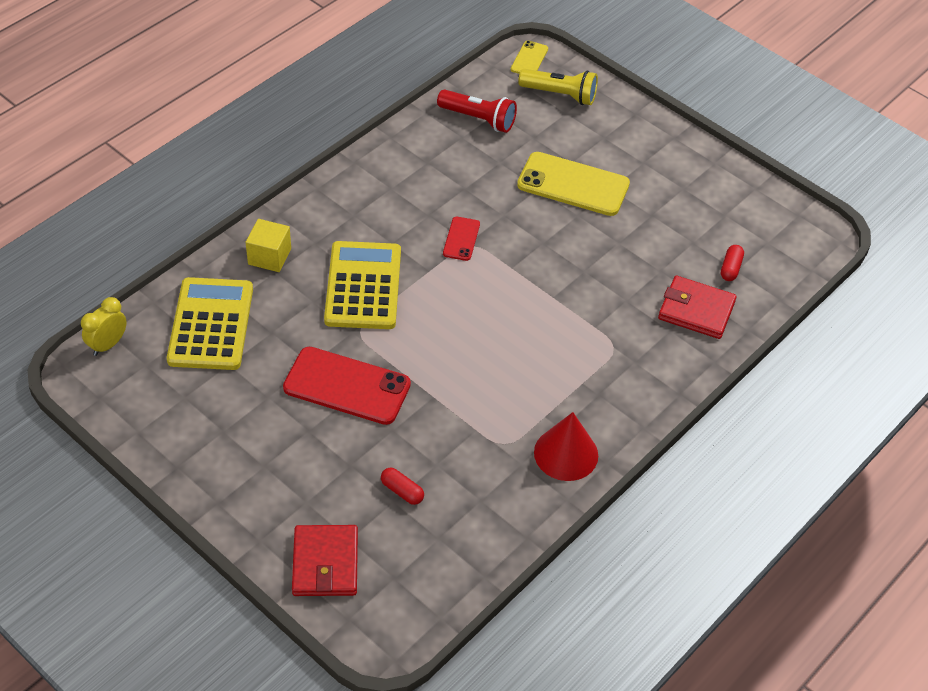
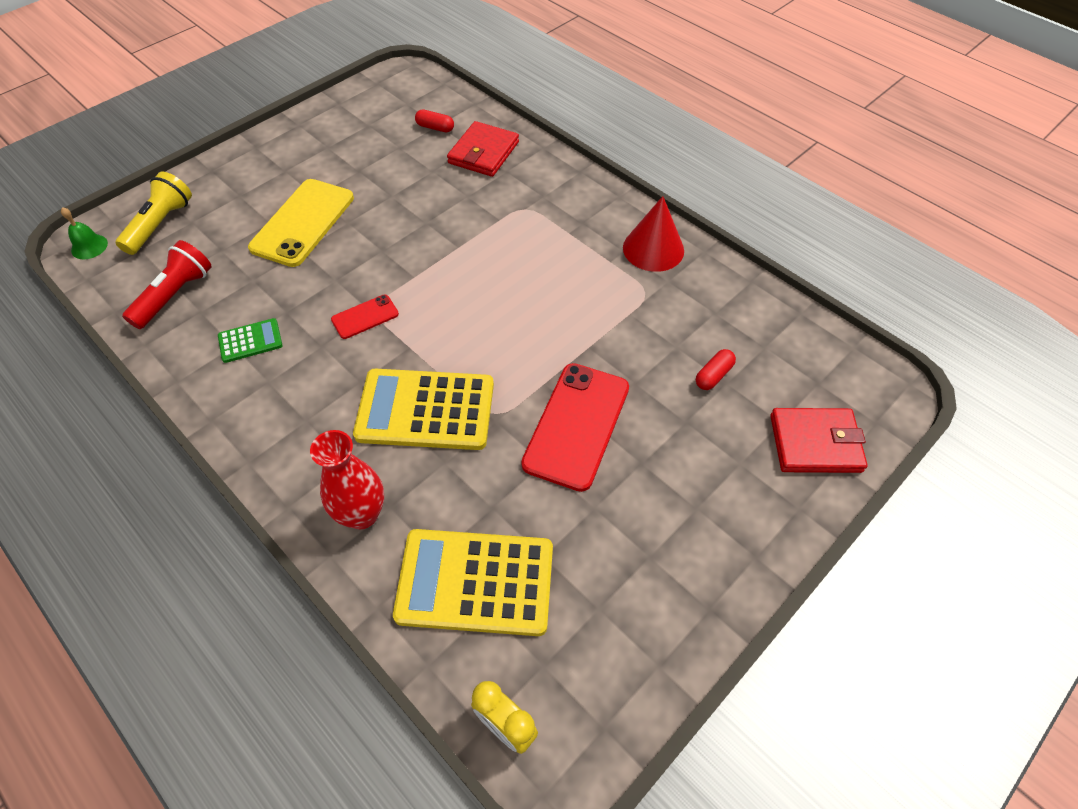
camera: 85 degrees left, 5 degrees up
(269, 256) = (362, 514): yellow cube -> red vase
(432, 171) = (250, 341): none -> green calculator
(461, 239) = (365, 317): red phone -> red phone turned 45 degrees counterclockwise
(529, 59) = (89, 246): yellow phone -> green bell

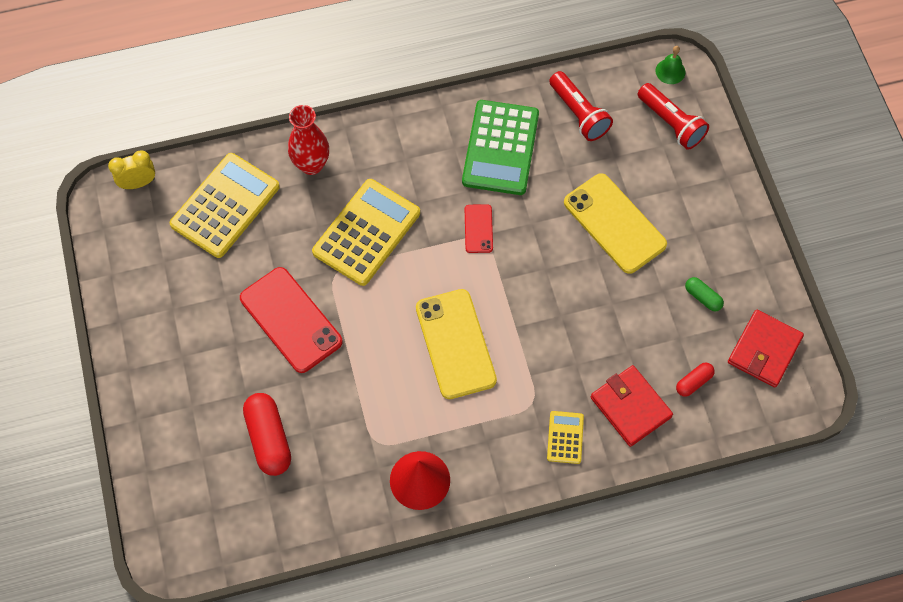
camera: 120 degrees right, 10 degrees up
(160, 224) = (671, 123): yellow flashlight -> red flashlight
(250, 341) = (500, 148): green calculator -> green calculator, size x2.08
(350, 146) = (702, 297): none -> green capsule
(506, 280) = (455, 344): none -> yellow phone
(540, 178) = (565, 437): none -> yellow calculator
(713, 375) = (269, 439): red capsule -> red capsule, size x1.88
(815, 443) = (171, 467): red wallet -> red wallet (764, 350)

